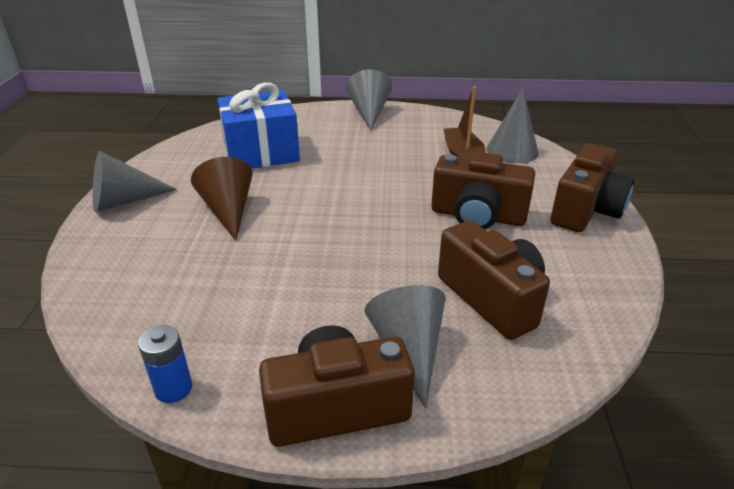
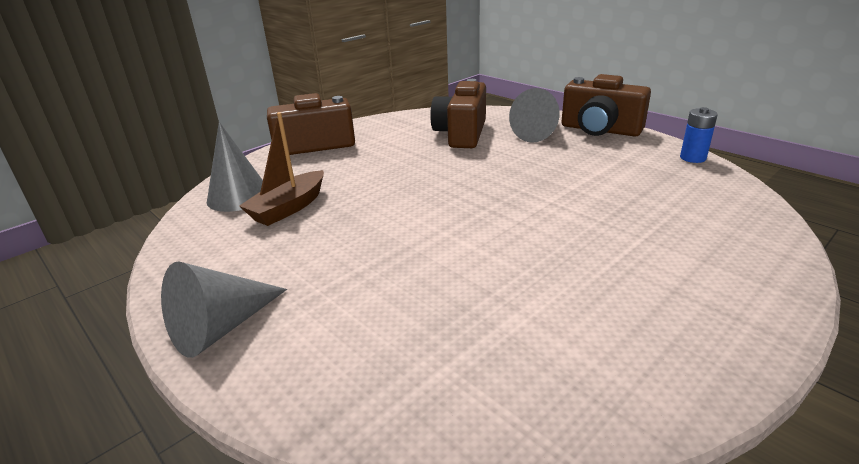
camera: 135 degrees left, 5 degrees down
(124, 201) = (731, 326): grey cone -> none
(228, 211) = (588, 252): brown cone -> none
(261, 152) = (472, 326): blue gift -> none
(477, 216) = (383, 166): brown camera -> none

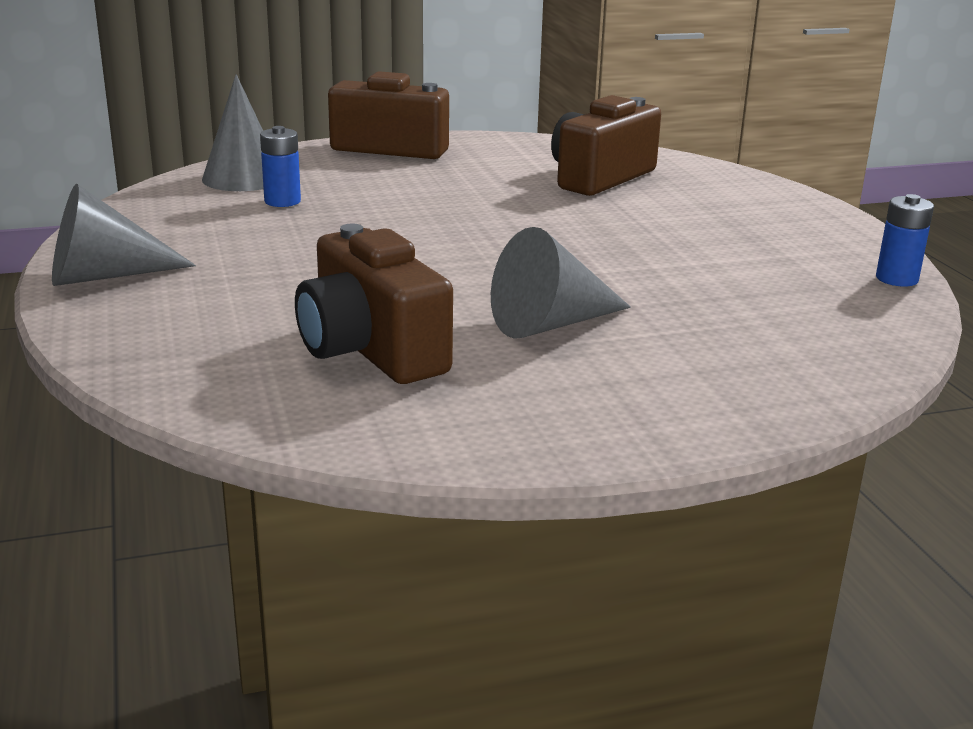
camera: 25 degrees right, 5 degrees down
(288, 208) = (282, 201): brown boat -> blue battery
(539, 133) = (712, 201): grey cone -> grey cone (551, 324)
(600, 130) = (813, 217): brown camera -> brown camera (371, 350)

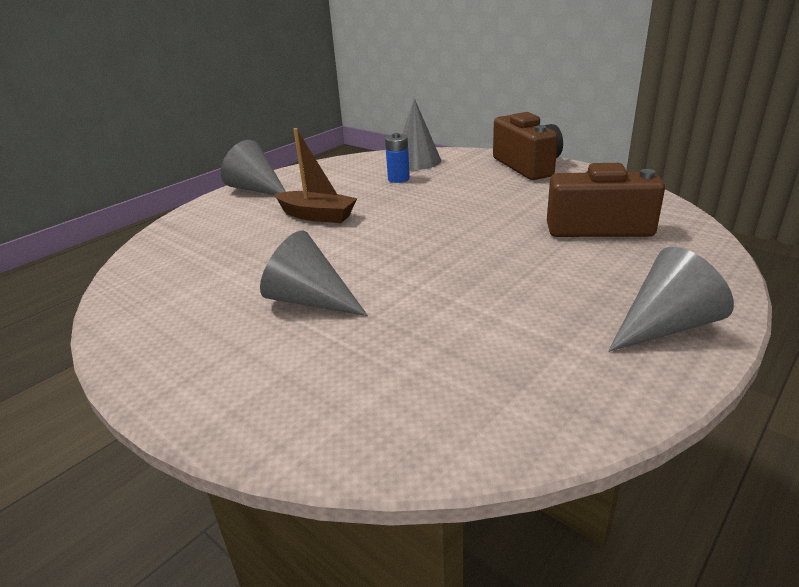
camera: 60 degrees right, 5 degrees up
(305, 266) = (317, 216): none -> brown boat
(371, 350) = (224, 268): brown camera -> none
(803, 220) = (665, 326): none -> grey cone
(896, 279) = (596, 417): blue battery -> none

